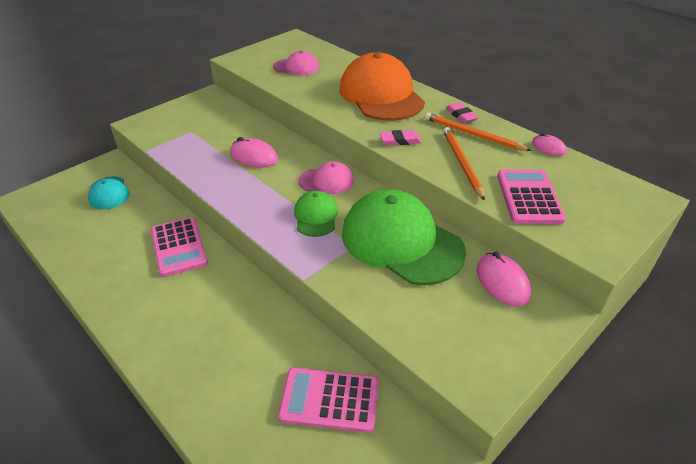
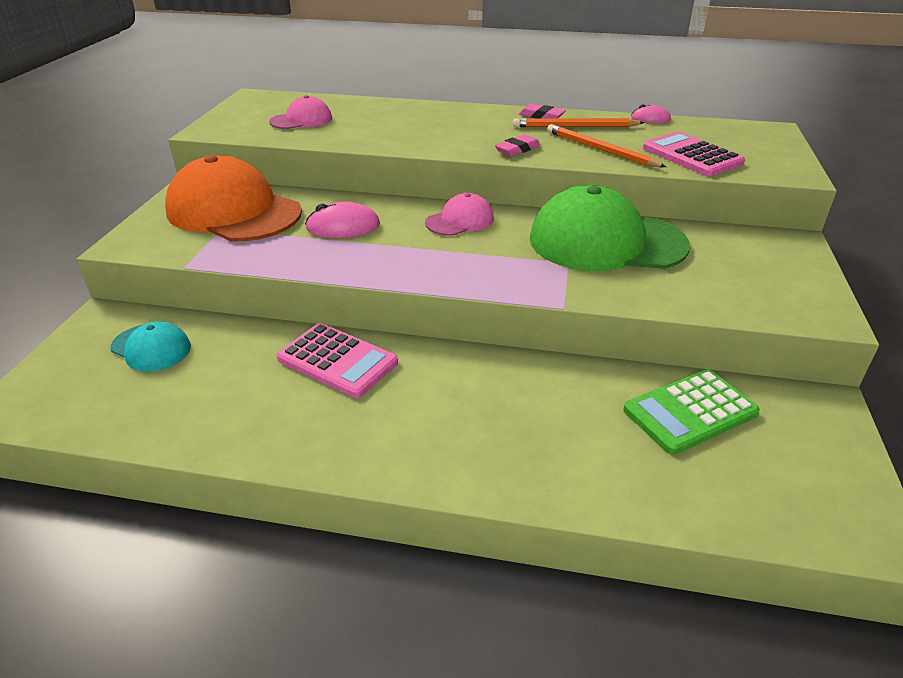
camera: 35 degrees left, 5 degrees down
(316, 216) = (494, 253): green cap -> none
(329, 400) = (689, 412): pink calculator -> green calculator
(381, 95) = (438, 120): orange cap -> orange cap (233, 211)
(502, 282) = (729, 238): pink mouse -> none

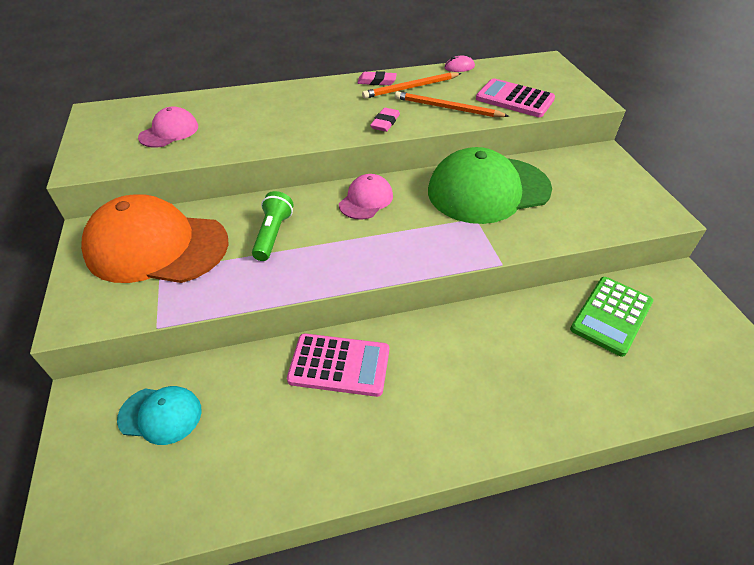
camera: 25 degrees left, 10 degrees up
(343, 227) = (273, 234): pink mouse -> green flashlight

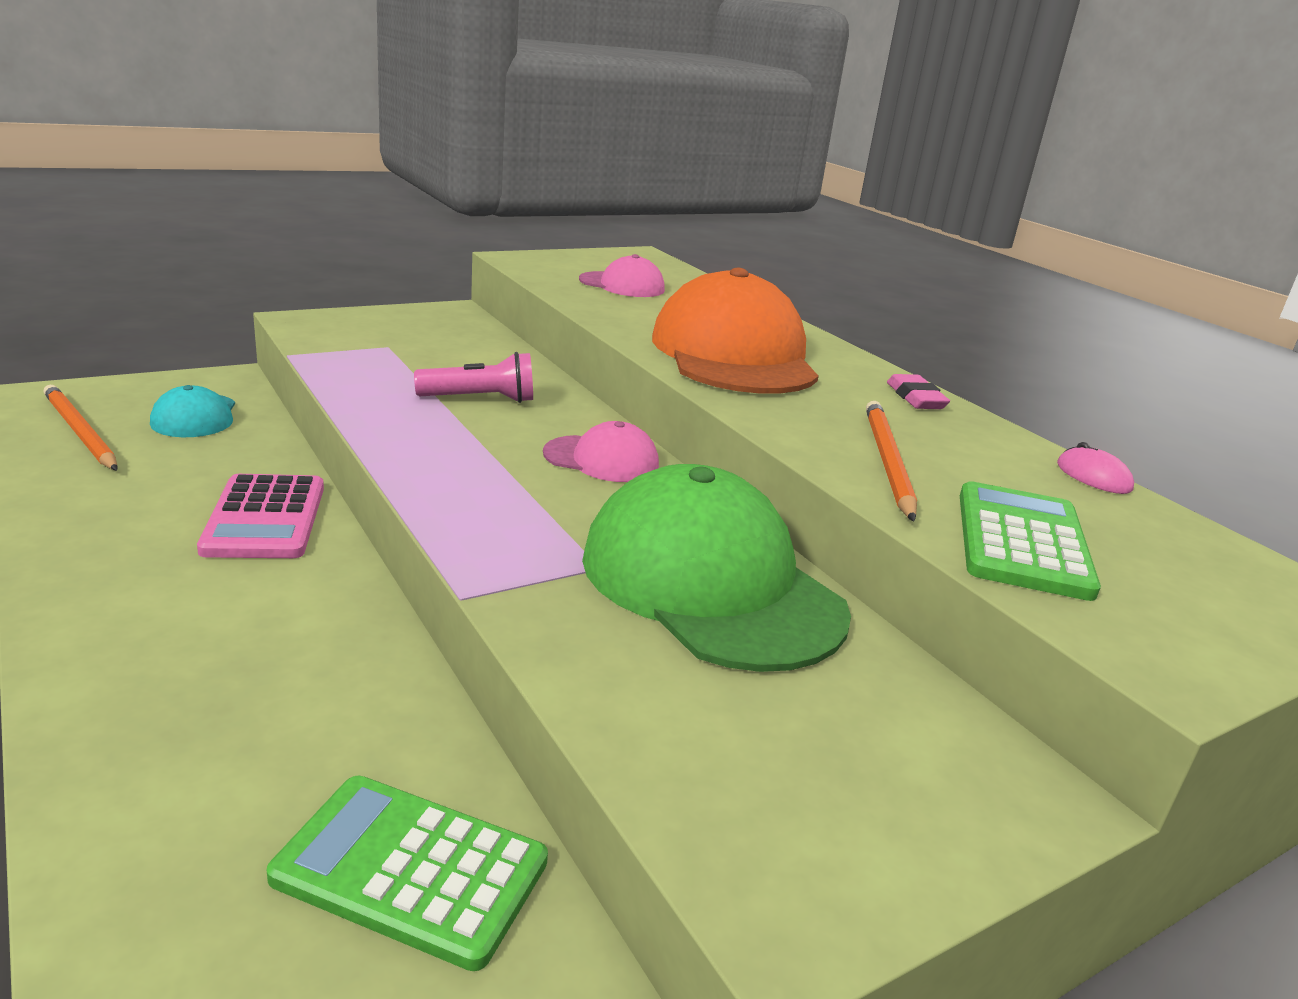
camera: 70 degrees right, 20 degrees down
(156, 246) = (433, 341): orange cap -> orange cap (733, 354)
(273, 234) = (480, 399): green flashlight -> pink flashlight
(385, 123) = (770, 407): pink eraser -> none
(411, 88) = (929, 427): orange pencil -> orange pencil (80, 432)
(514, 99) = (1022, 542): pink calculator -> green calculator

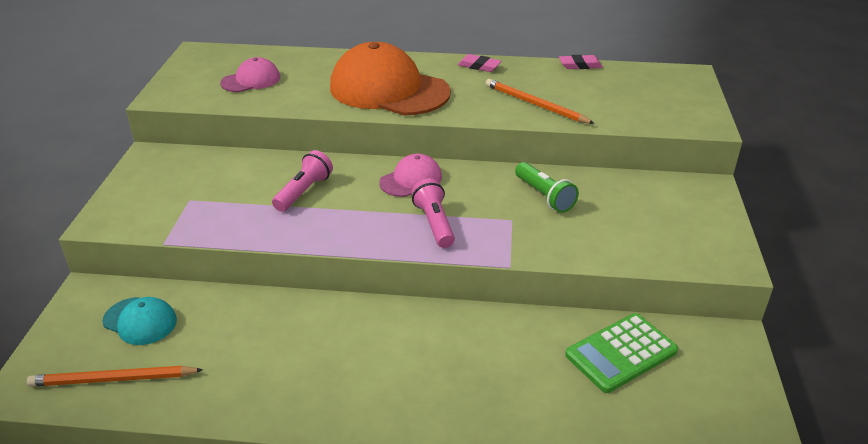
camera: 50 degrees left, 10 degrees up
(265, 518) = (313, 324): pink calculator -> none
(510, 503) = (434, 223): none -> pink flashlight
(710, 583) = (544, 196): green cap -> green flashlight
(1022, 542) = (617, 108): green calculator -> none
(1093, 476) = (580, 65): pink mouse -> pink eraser

